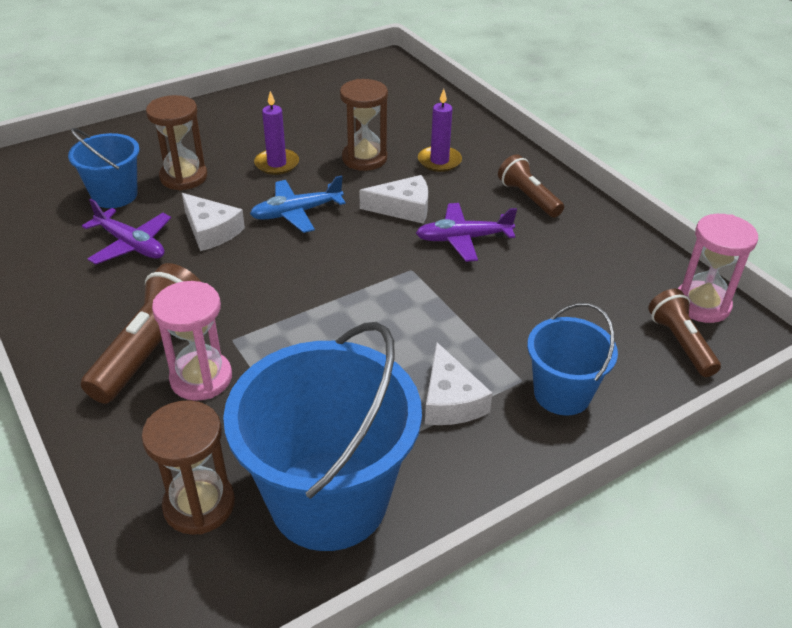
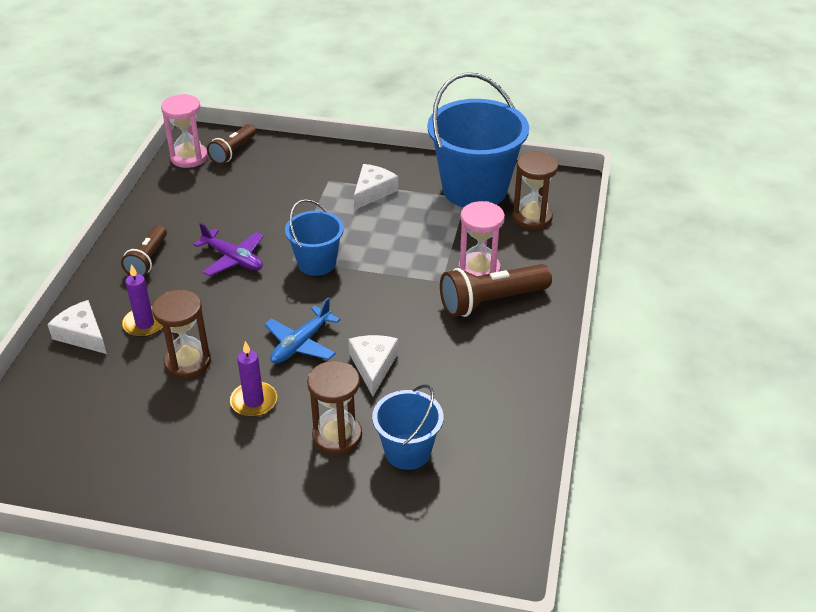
camera: 135 degrees left, 0 degrees up
(131, 245) = (438, 389): purple plane -> none
(296, 213) = (301, 344): blue plane -> blue plane turned 105 degrees clockwise
(403, 208) = (231, 302): white cheese -> white cheese (82, 334)
(562, 394) = (321, 166): blue bucket -> blue bucket (316, 263)

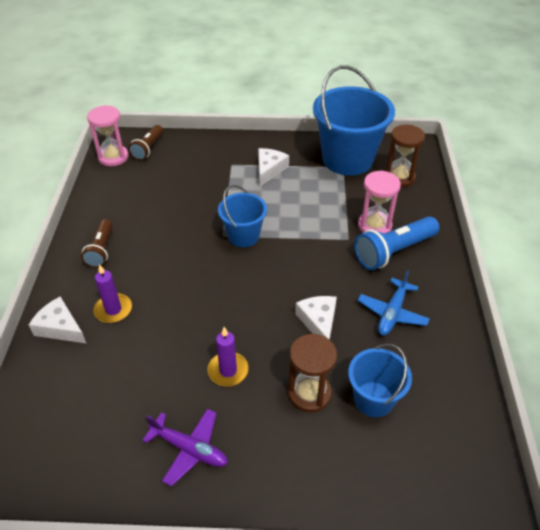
camera: 10 degrees left, 5 degrees up
(187, 362) = (160, 341): brown hourglass -> none
(233, 259) = (173, 241): purple plane -> purple plane (189, 449)
(301, 344) = (252, 310): blue plane -> blue plane (392, 313)
(491, 301) = (393, 252): brown flashlight -> blue flashlight

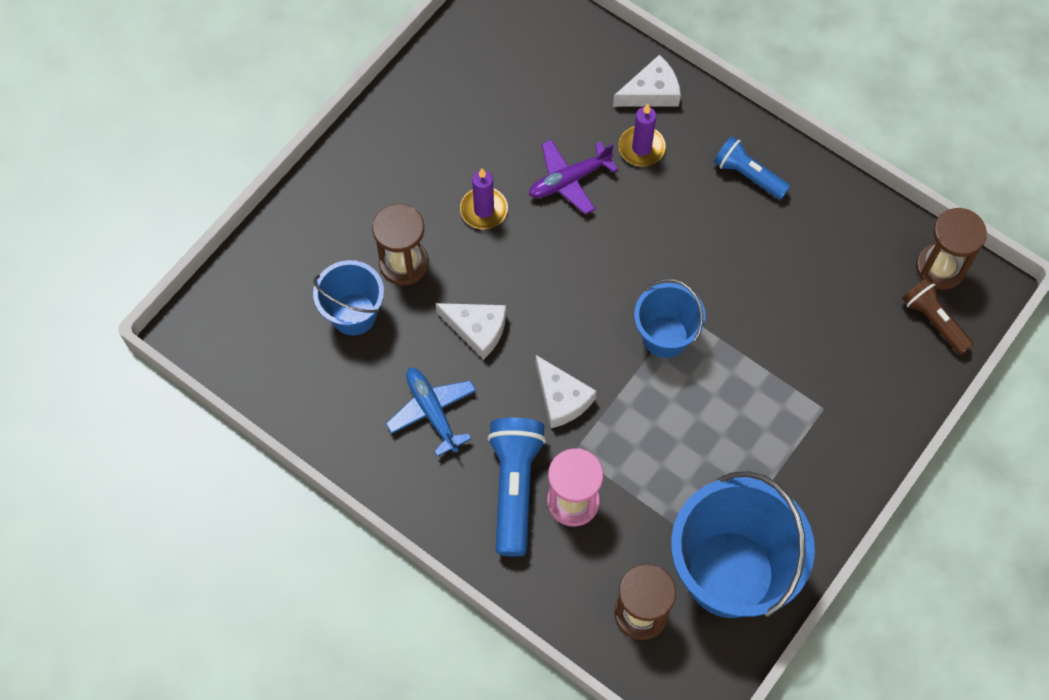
camera: 125 degrees right, 20 degrees up
(101, 250) = (748, 175): brown flashlight -> blue flashlight
(113, 157) = (940, 268): pink hourglass -> brown hourglass
(189, 449) = (427, 135): purple plane -> purple plane (569, 180)
(269, 170) = (777, 450): white cheese -> white cheese (561, 398)

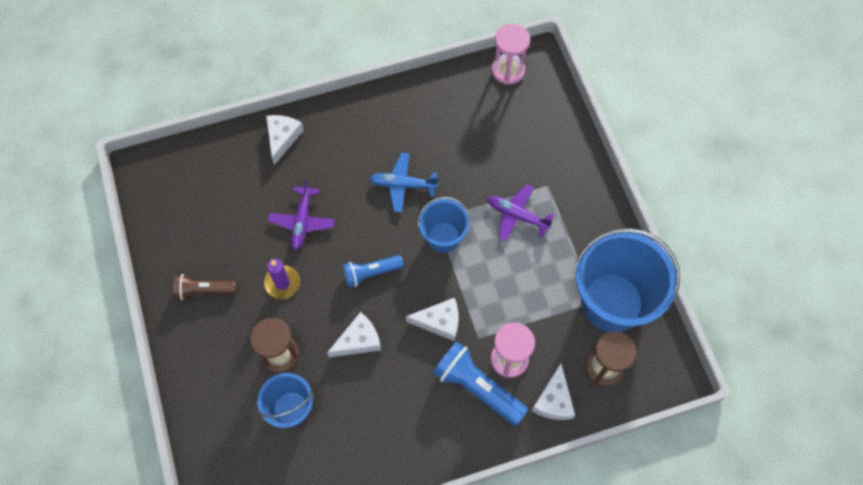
camera: 55 degrees left, 0 degrees up
(432, 411) = (392, 404): blue plane -> blue plane (402, 185)
(560, 580) = (554, 400): none -> white cheese
(641, 148) = (314, 168): purple candle -> none
(748, 175) = (377, 125): blue flashlight -> blue flashlight (371, 273)
(756, 398) = (517, 215): none -> purple plane
(933, 321) = (536, 95): brown flashlight -> brown flashlight (204, 291)
(940, 268) = (508, 70): brown hourglass -> pink hourglass

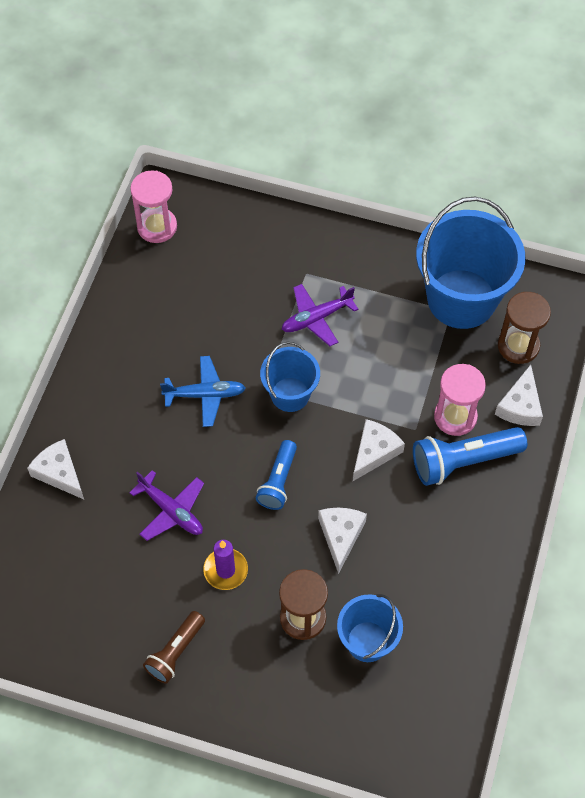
camera: 55 degrees left, 5 degrees down
(402, 185) = (205, 395): blue plane -> blue plane turned 135 degrees counterclockwise
(554, 400) = (520, 406): white cheese -> white cheese turned 60 degrees clockwise

